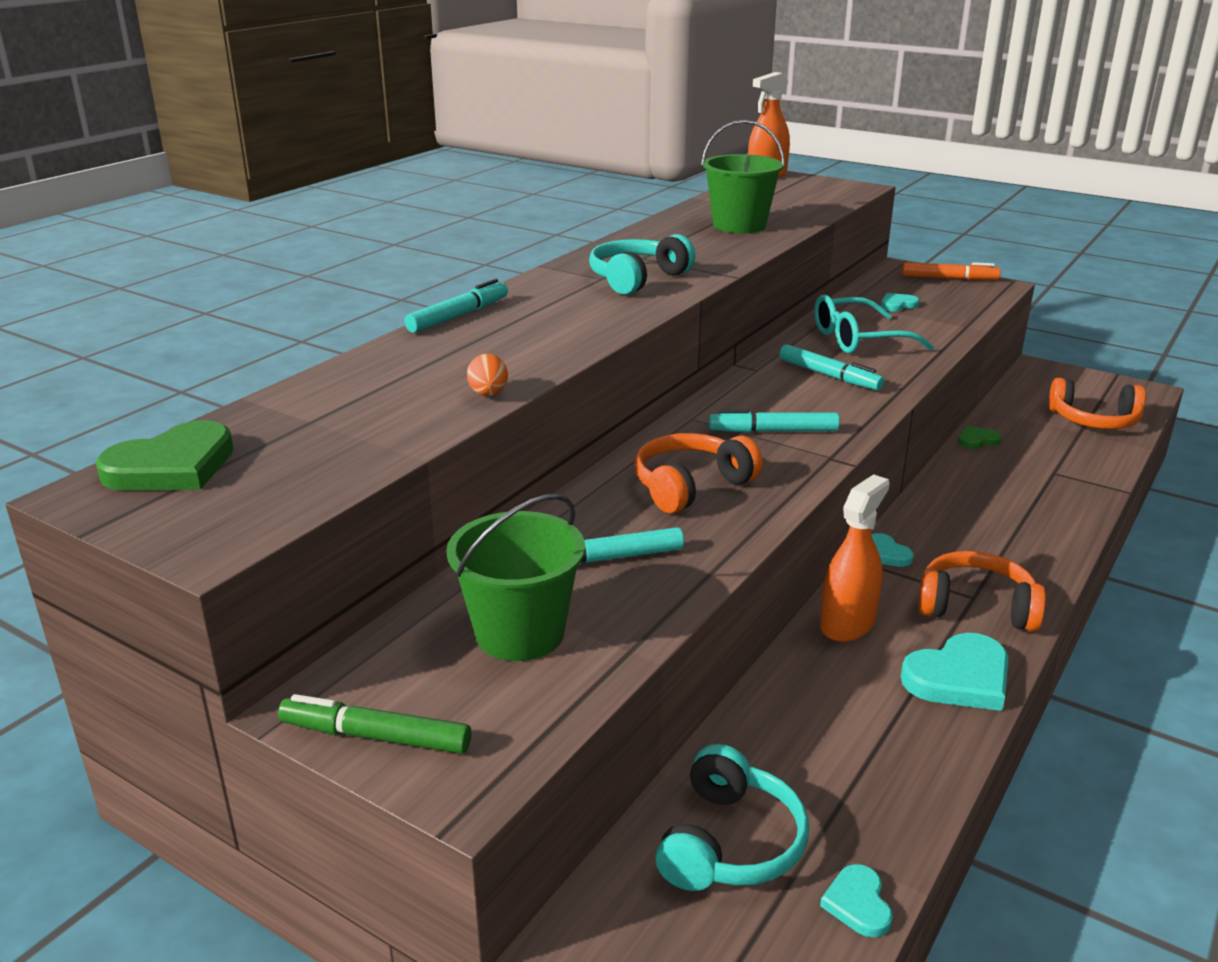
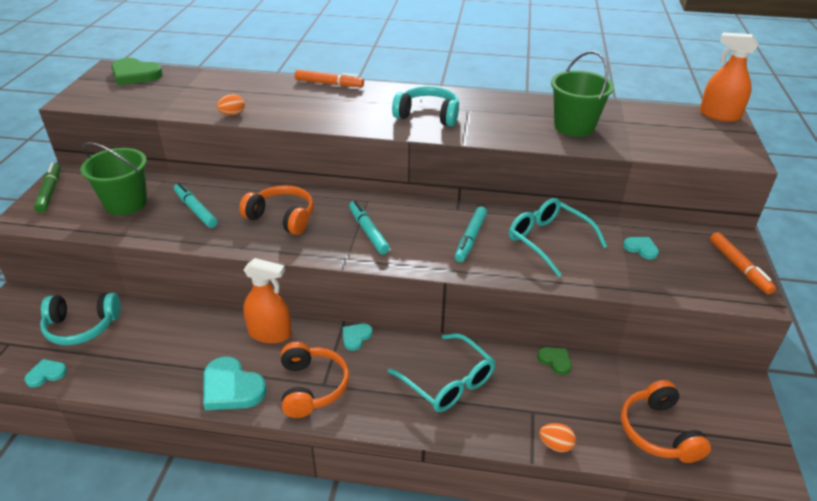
camera: 65 degrees right, 10 degrees up
(458, 316) = (329, 84): turquoise marker -> orange marker
(994, 509) = (448, 382): none -> turquoise glasses
(1106, 473) = (555, 445): none -> orange egg

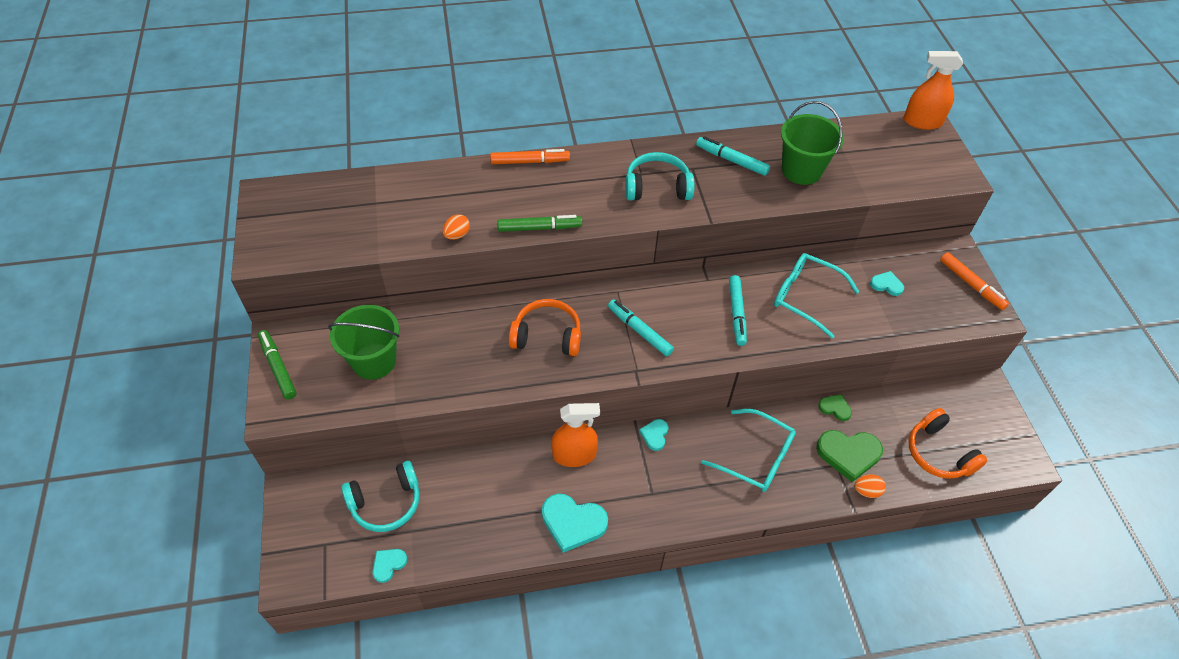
camera: 20 degrees left, 15 degrees up
(135, 75) = (302, 197): green heart -> green heart (848, 454)
(195, 210) = (453, 350): turquoise marker -> turquoise marker (731, 160)
(304, 122) = (539, 228): none -> green marker
(312, 387) = (643, 499): orange headphones -> none

